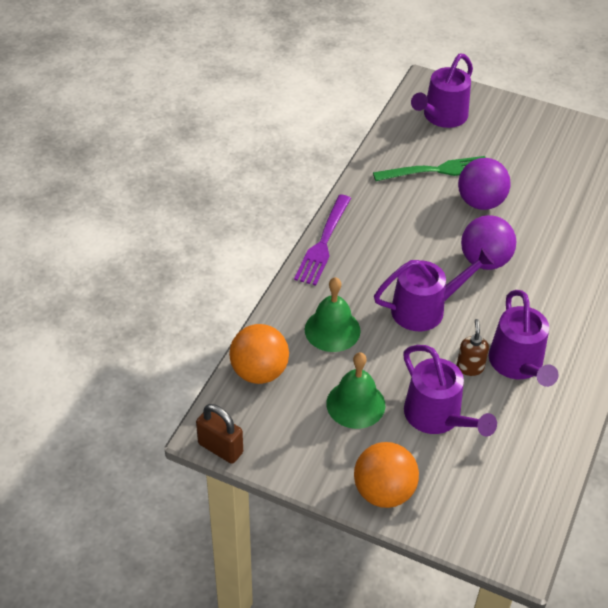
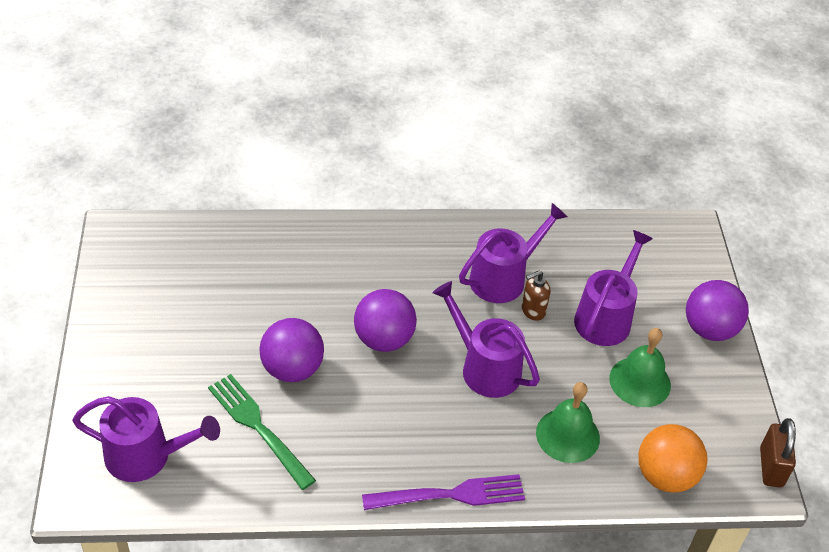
camera: 120 degrees left, 0 degrees up
(384, 491) = (709, 329): orange ball -> purple ball

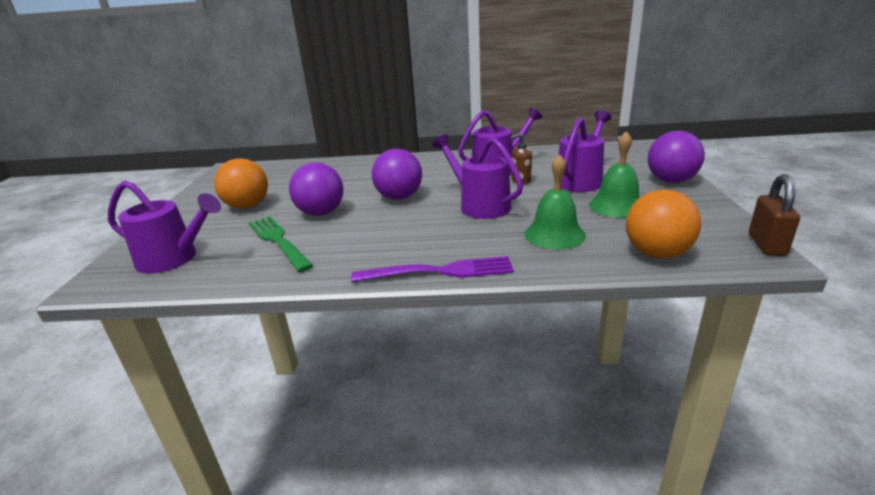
camera: 10 degrees right, 20 degrees down
(189, 344) = (247, 206): none -> orange ball

